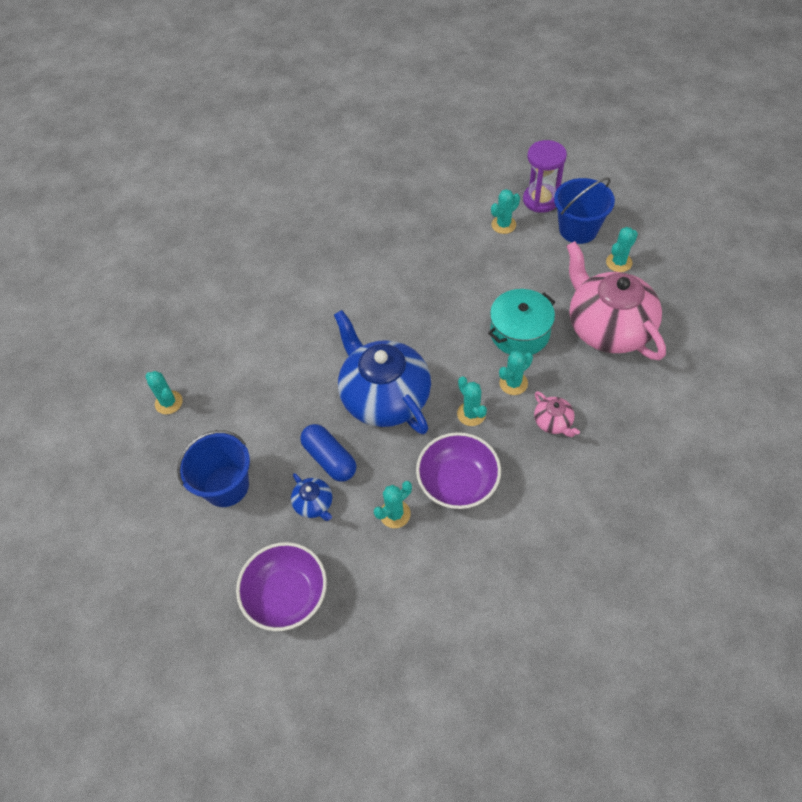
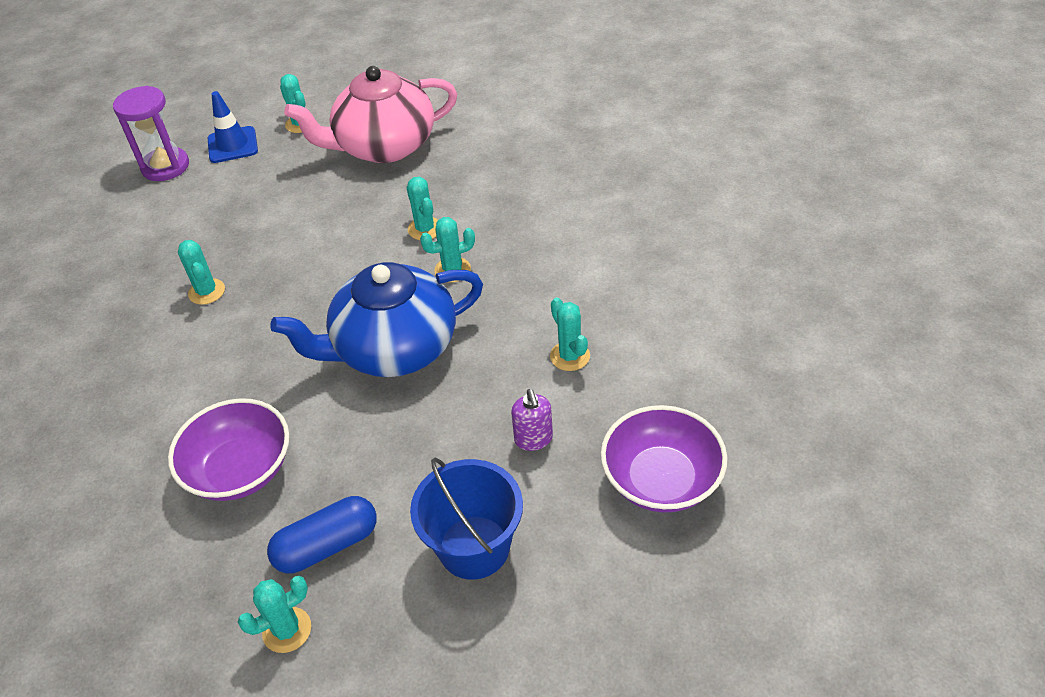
camera: 80 degrees left, 10 degrees down
(314, 504) = (533, 439): blue teapot -> purple soap dispenser
(330, 459) = (469, 416): blue capsule -> blue capsule (327, 545)
(458, 482) = (542, 293): purple bowl -> purple bowl (240, 470)
(503, 225) = (182, 203): turquoise cactus -> turquoise cactus (207, 292)
(519, 333) = (356, 213): turquoise pot -> none
(553, 422) = (489, 206): pink teapot -> none
(578, 229) = (232, 145): blue bucket -> blue traffic cone

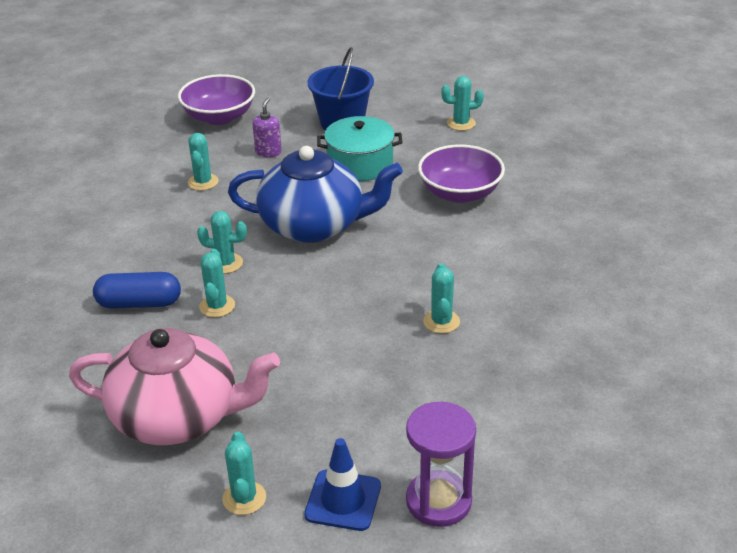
camera: 155 degrees left, 10 degrees down
(327, 545) = (422, 146): blue capsule -> blue capsule (139, 303)
(397, 468) = (360, 164): none -> turquoise pot

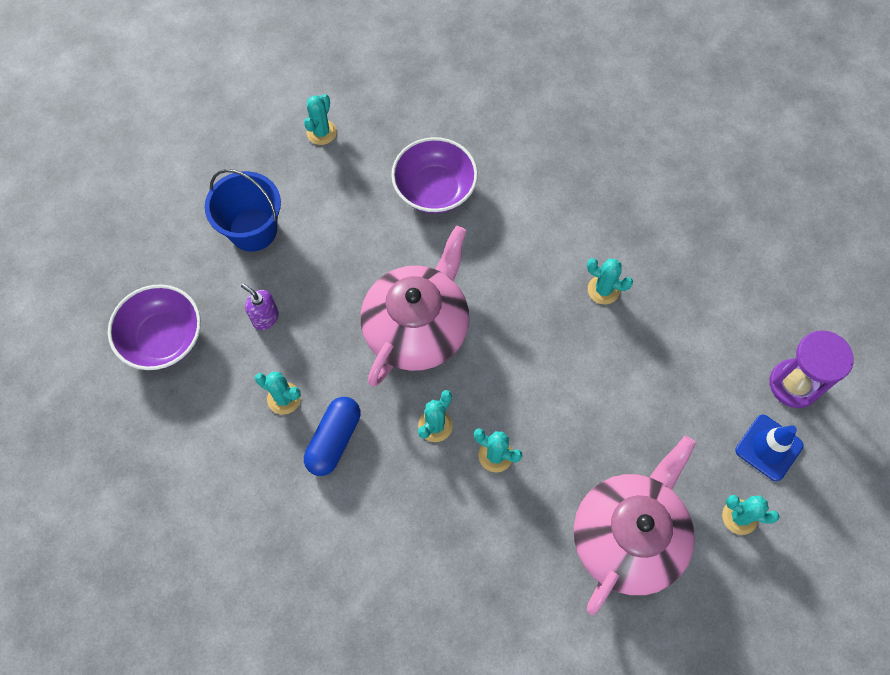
camera: 65 degrees left, 30 degrees up
(139, 303) = (457, 522): blue capsule -> blue capsule (334, 440)
(314, 225) = (417, 328): blue teapot -> pink teapot
(360, 164) = (338, 247): turquoise pot -> none

